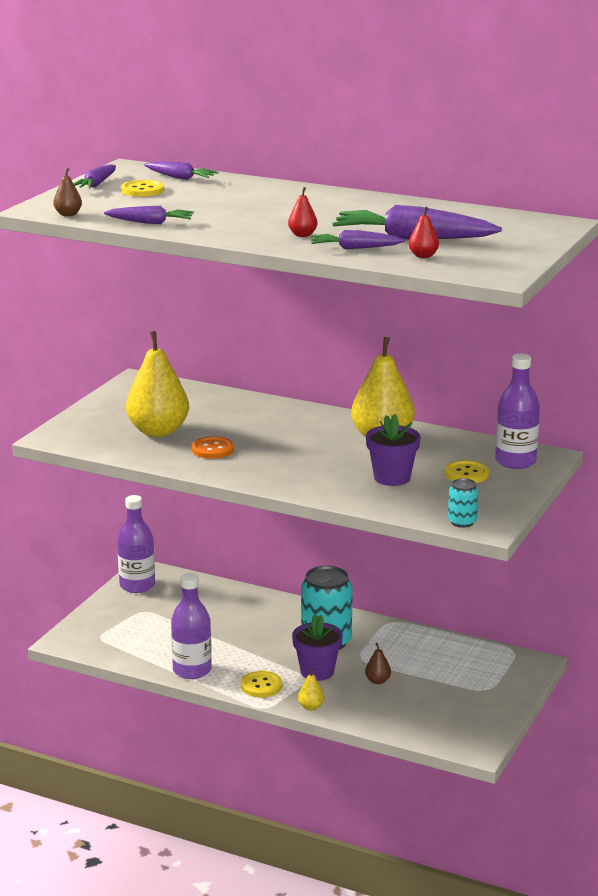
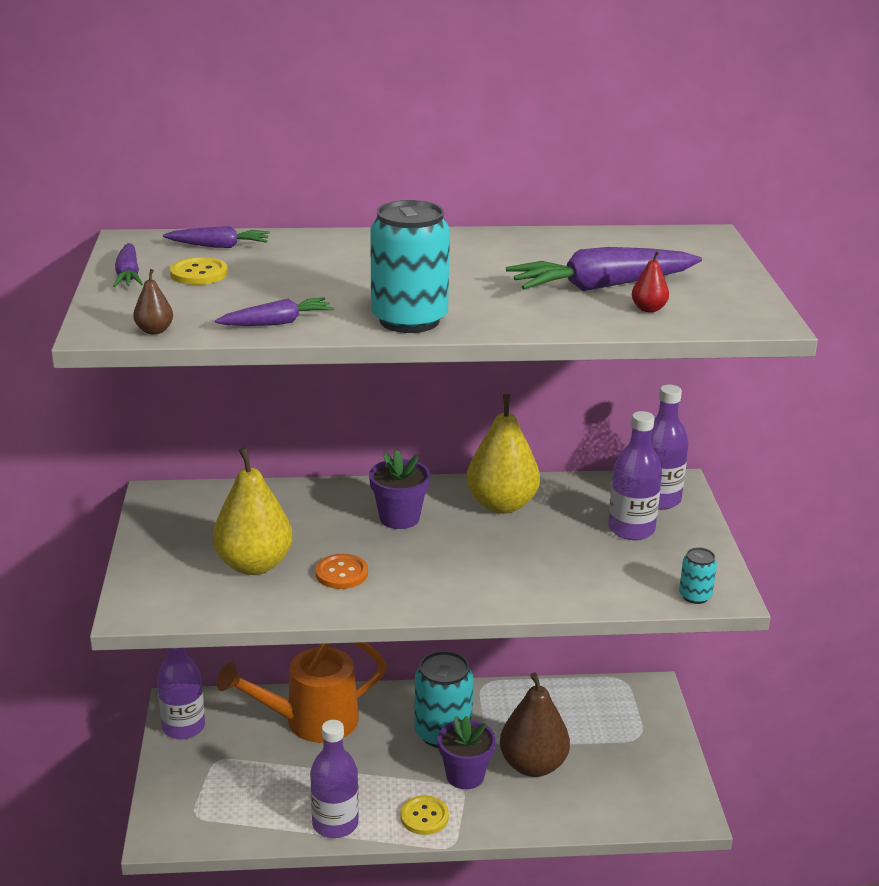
camera: 30 degrees left, 5 degrees up
(232, 607) = (310, 721): none -> orange watering can
(239, 235) = (409, 320): none -> turquoise can
(302, 235) = (479, 305): red pear -> none
(311, 707) = (497, 825): yellow pear -> none
(355, 248) = (563, 313): purple carrot -> none
(377, 681) = (533, 765): brown pear -> brown pear, size x2.39
(392, 478) = (567, 557): purple flower pot -> purple flower pot (399, 518)
(466, 474) = (631, 529): yellow button -> purple bottle

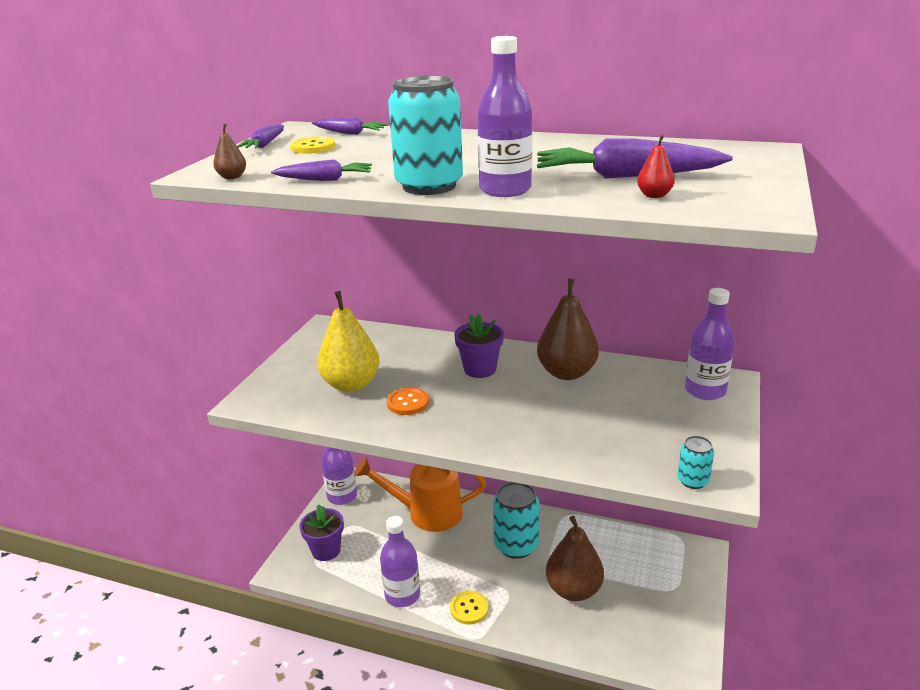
camera: 25 degrees right, 0 degrees up
(465, 776) = (516, 584): purple flower pot -> purple flower pot (326, 550)
(502, 505) = (567, 373): yellow pear -> brown pear
(631, 529) = (666, 411): purple bottle -> purple bottle (505, 190)

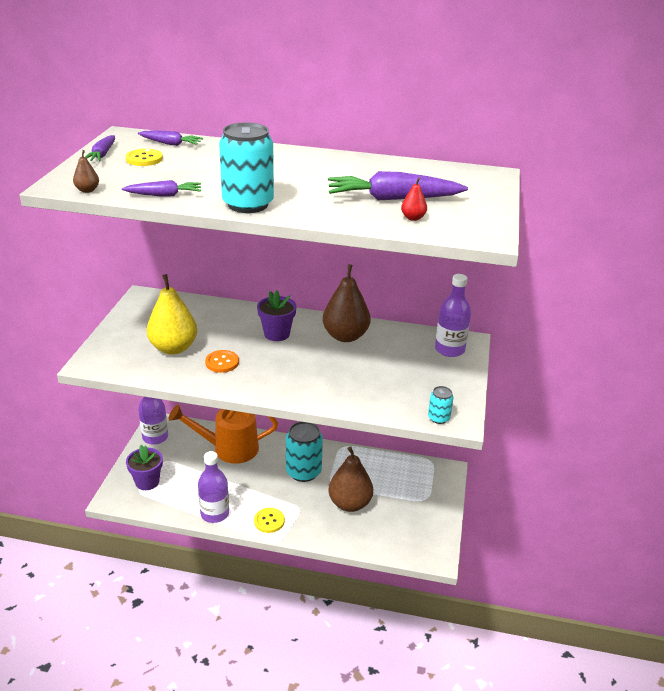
camera: 10 degrees left, 5 degrees up
(505, 190) = (305, 210): purple bottle -> none

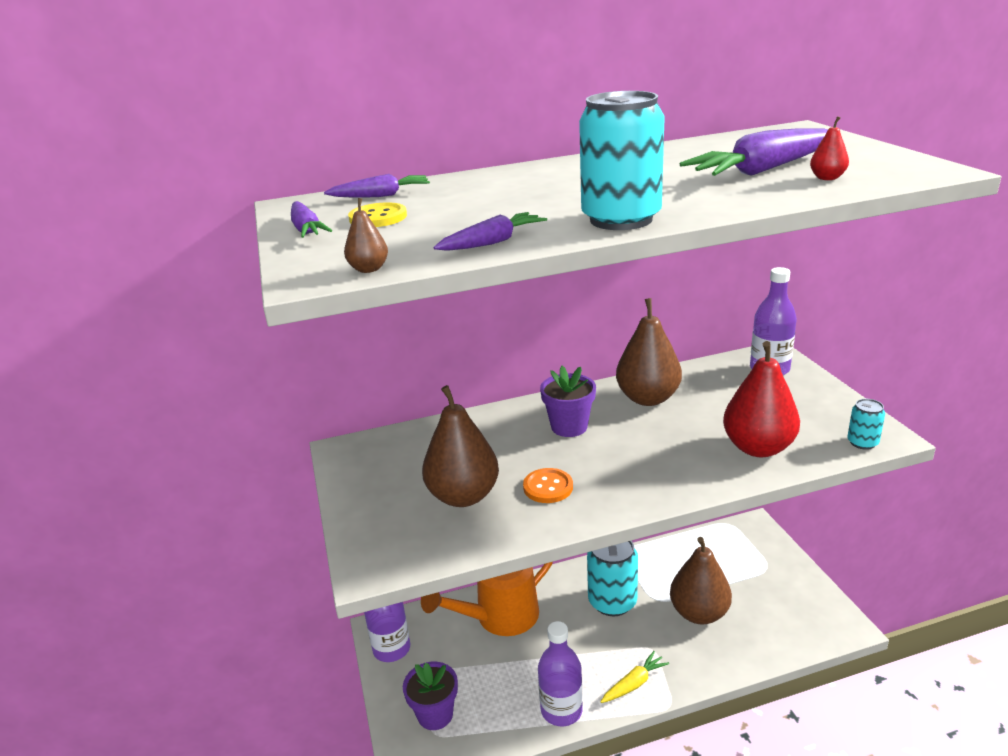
camera: 25 degrees left, 5 degrees down
(173, 348) = (463, 496): yellow pear -> brown pear
(269, 521) = (634, 683): yellow button -> yellow carrot
(369, 393) = (758, 448): none -> red pear

